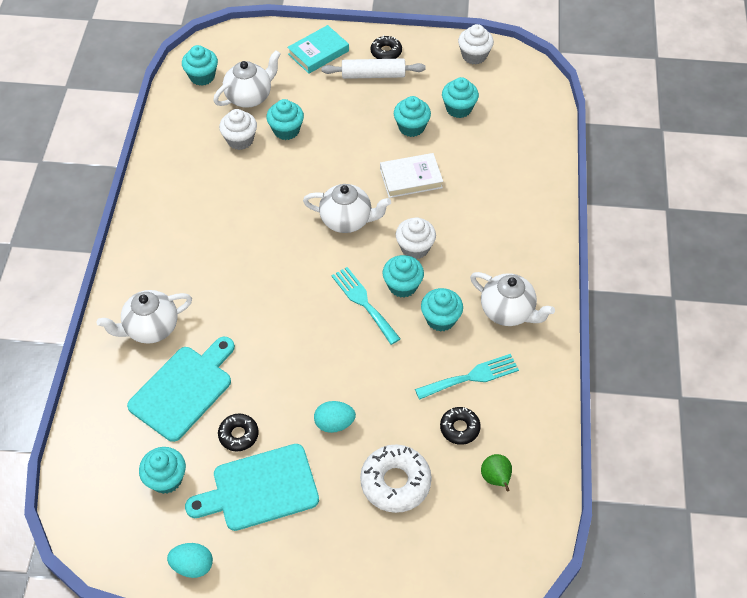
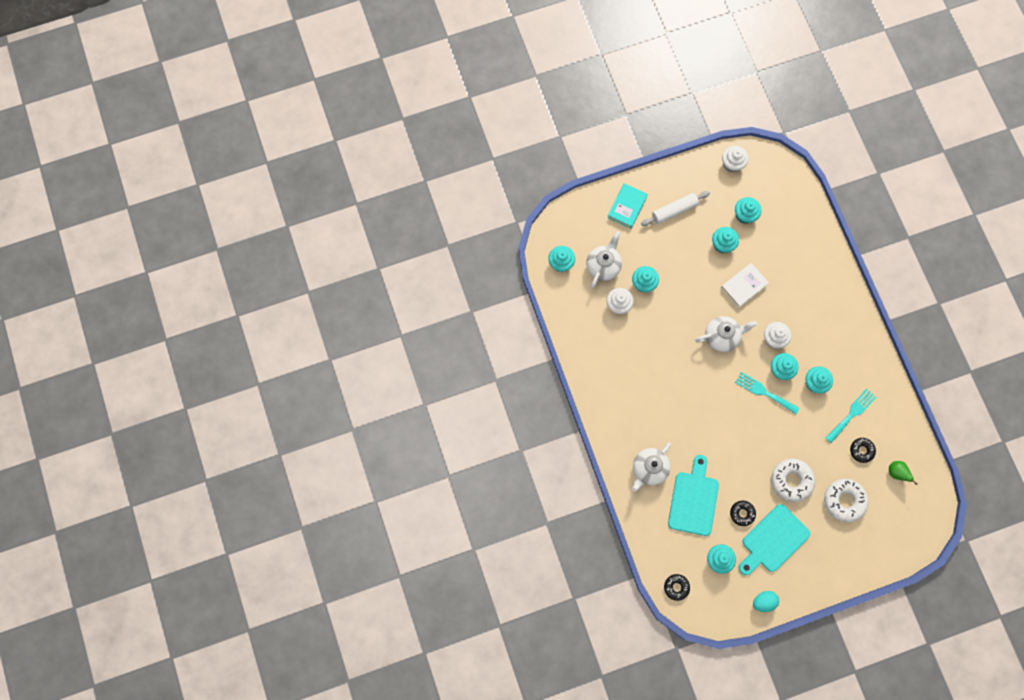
camera: 25 degrees left, 20 degrees up
(334, 423) = (791, 480): turquoise egg -> white donut
(386, 52) = (672, 186): black donut -> black donut (676, 587)
(508, 311) = (851, 359): white teapot -> none

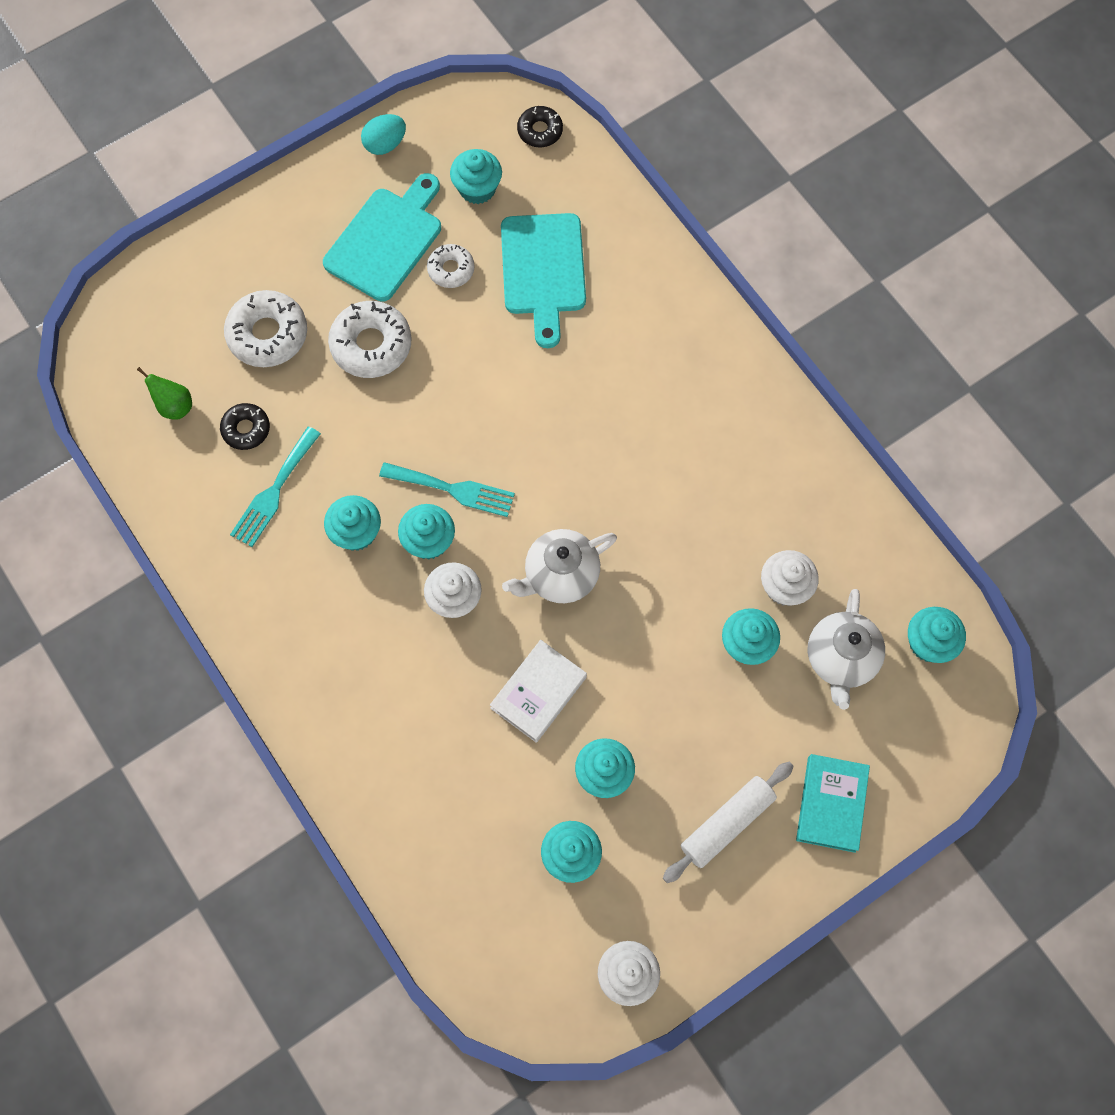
camera: 165 degrees right, 5 degrees down
(649, 469) = (637, 301): white teapot -> none
(742, 513) = (451, 269): black donut -> white donut

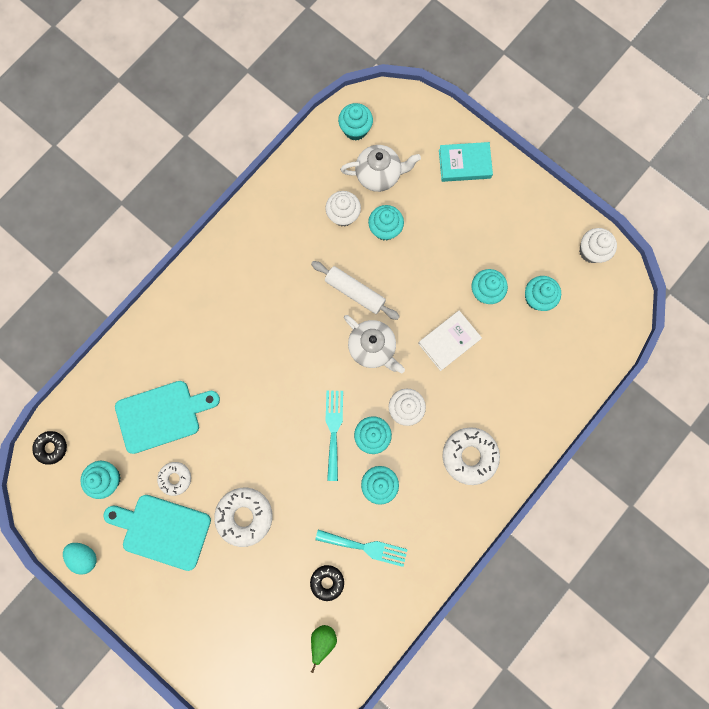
camera: 105 degrees left, 10 degrees up
(268, 334) = (254, 591): white donut -> white donut (469, 455)
(538, 692) = (448, 341): white book -> white book turned 60 degrees counterclockwise
(727, 823) = (492, 217): white rolling pin -> white rolling pin (355, 292)

